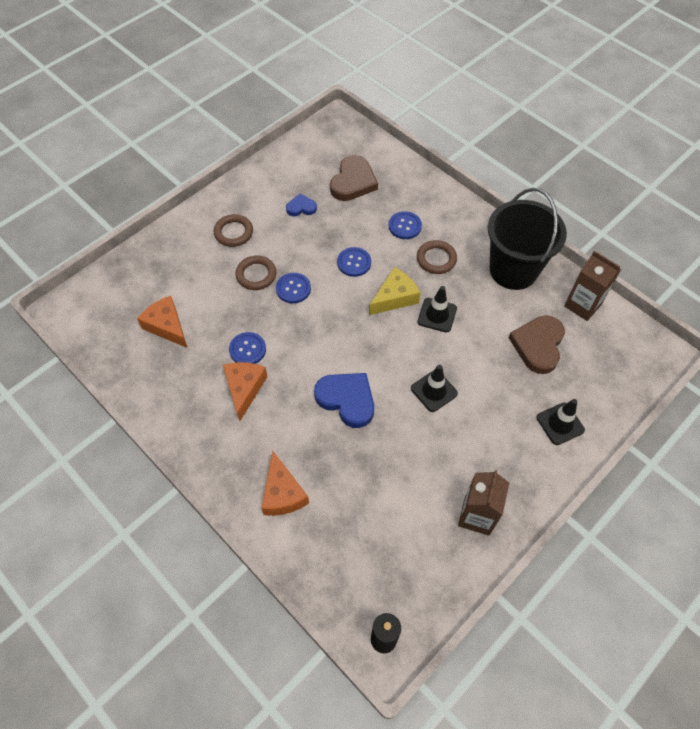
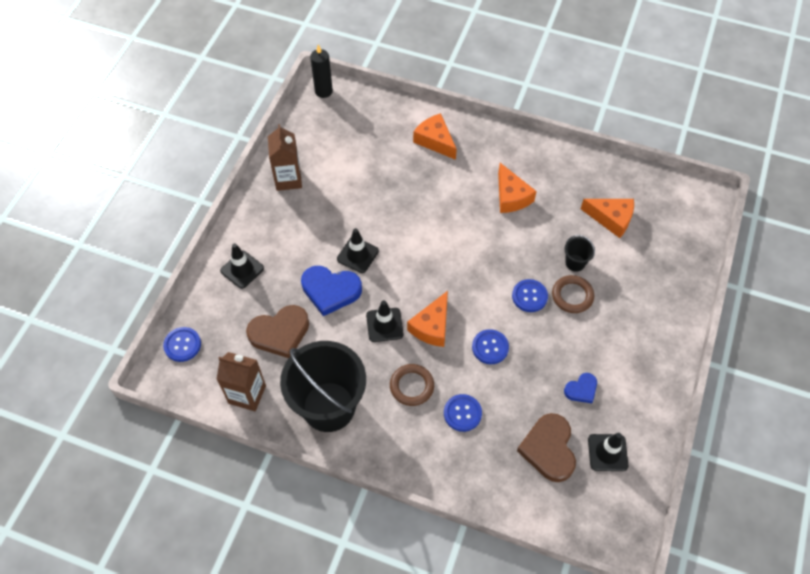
camera: 155 degrees right, 0 degrees up
(232, 300) = (575, 263): none -> black bucket
(233, 232) = (626, 330): brown ring -> none
(247, 349) = (531, 227): blue button -> blue button (182, 345)
(312, 165) = (607, 452): none -> black traffic cone
(347, 400) = (425, 220): blue heart -> blue heart (330, 290)
(395, 297) = (432, 326): yellow cheese -> orange cheese
(538, 345) = (280, 333): brown heart -> brown heart turned 75 degrees clockwise

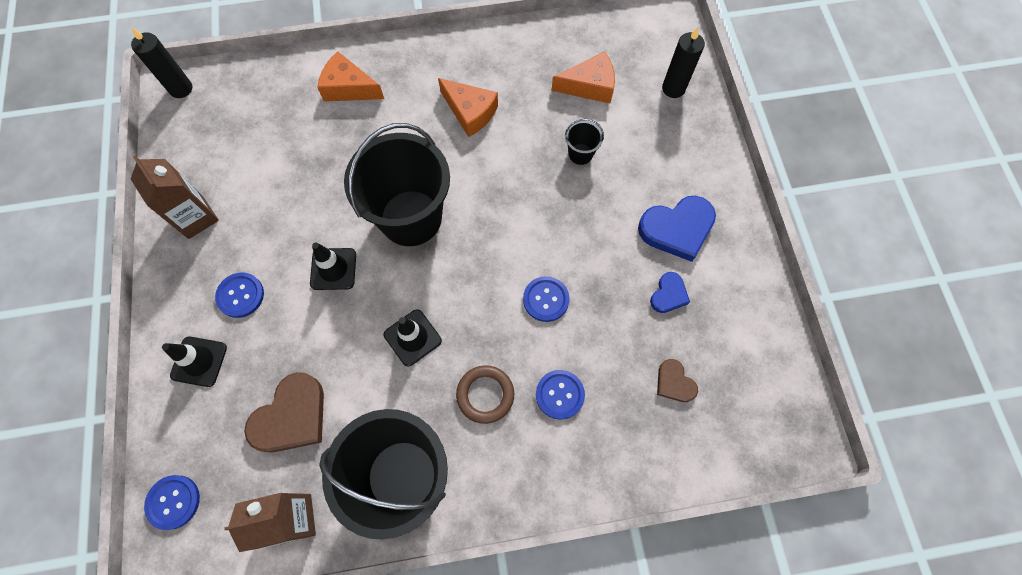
camera: 30 degrees left, 10 degrees up
(330, 290) = (325, 330): blue heart -> blue heart (677, 229)
(428, 247) = (411, 218): none -> black bucket
(432, 326) = (468, 310): orange cheese -> none
(529, 296) = (554, 217): blue button -> blue button (240, 295)
(548, 449) = (674, 382): brown heart -> brown heart, size x0.55
(572, 296) = (599, 193): brown ring -> none
(607, 452) = (735, 351): black traffic cone -> none
(676, 250) = (673, 88): none -> black candle

